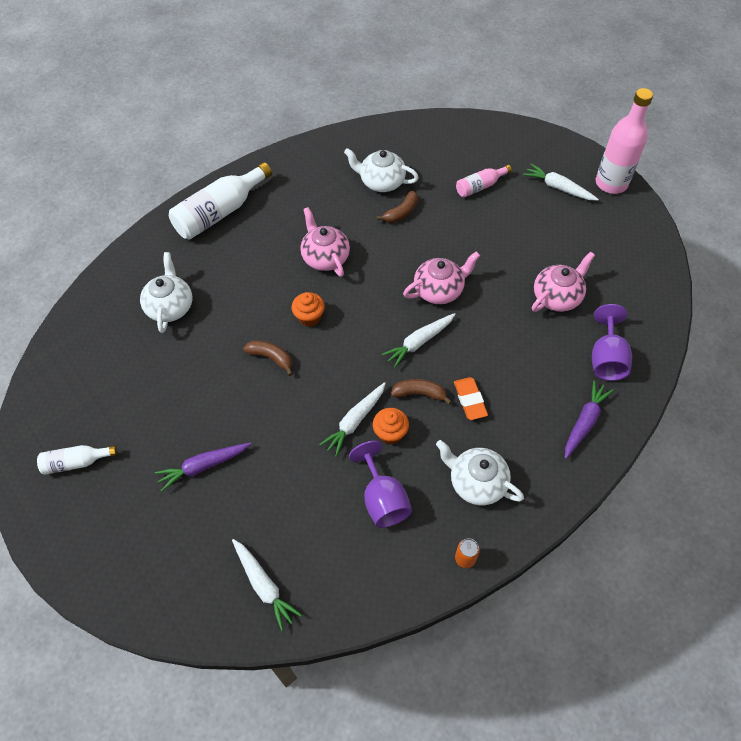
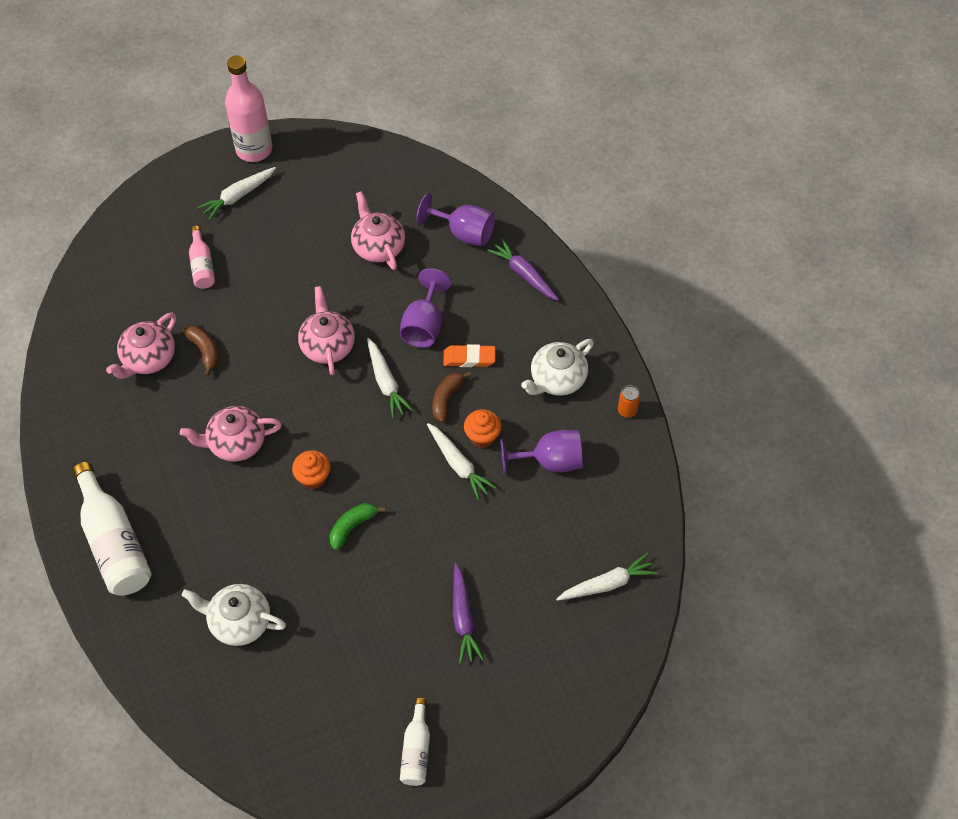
camera: 75 degrees left, 0 degrees up
(271, 358) = (352, 527): brown banana -> green banana
(381, 182) = (148, 359): white teapot -> pink teapot
(490, 355) = (424, 325): none -> purple goblet

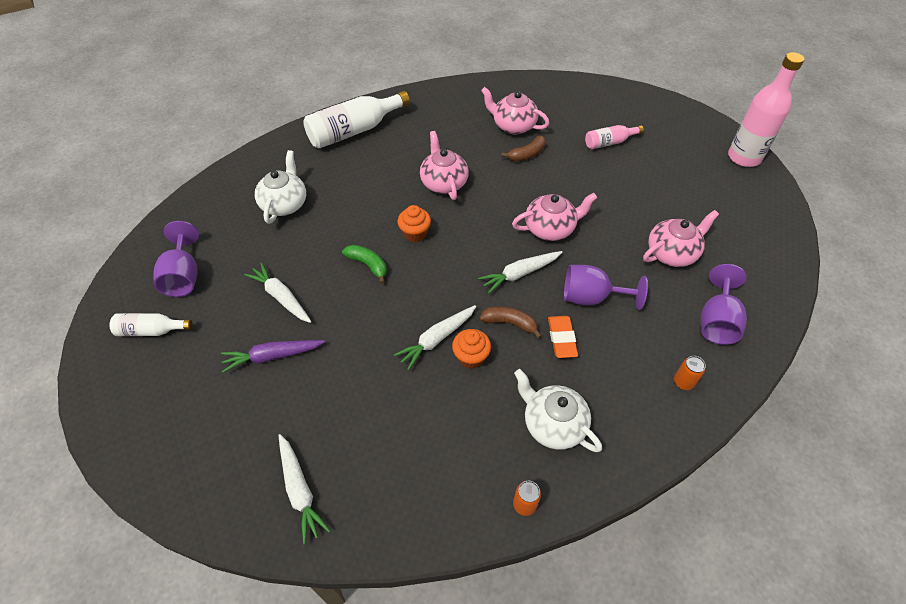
camera: 85 degrees right, 5 degrees down
(238, 196) = (688, 154): white carrot -> white carrot (281, 297)
(524, 274) = (683, 382): purple carrot -> orange can
(550, 461) = (448, 423): purple goblet -> purple goblet (183, 276)

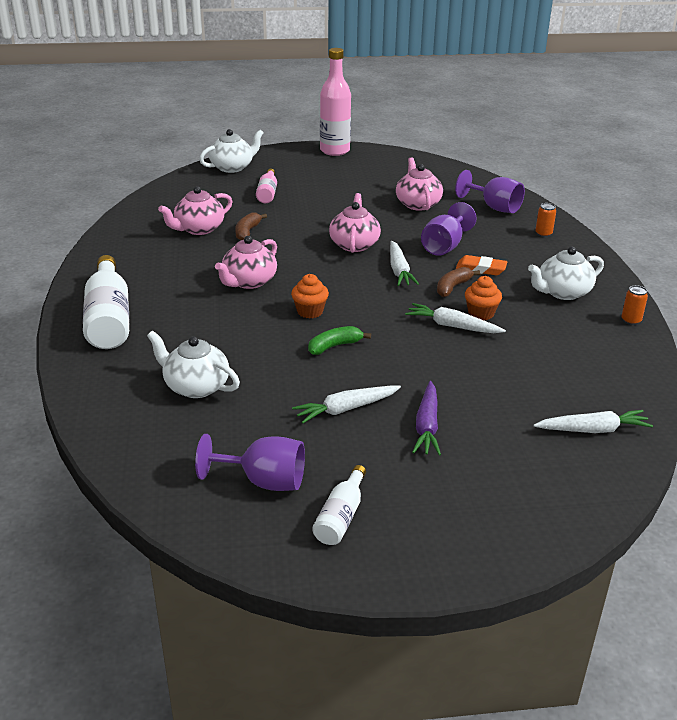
camera: 70 degrees left, 20 degrees down
(437, 339) = (452, 326): white carrot -> white carrot turned 135 degrees clockwise
(443, 183) = (248, 282): pink teapot -> pink teapot turned 60 degrees counterclockwise
(527, 154) = (247, 232): brown banana -> brown banana turned 150 degrees counterclockwise
(643, 105) = (232, 167): none -> white teapot

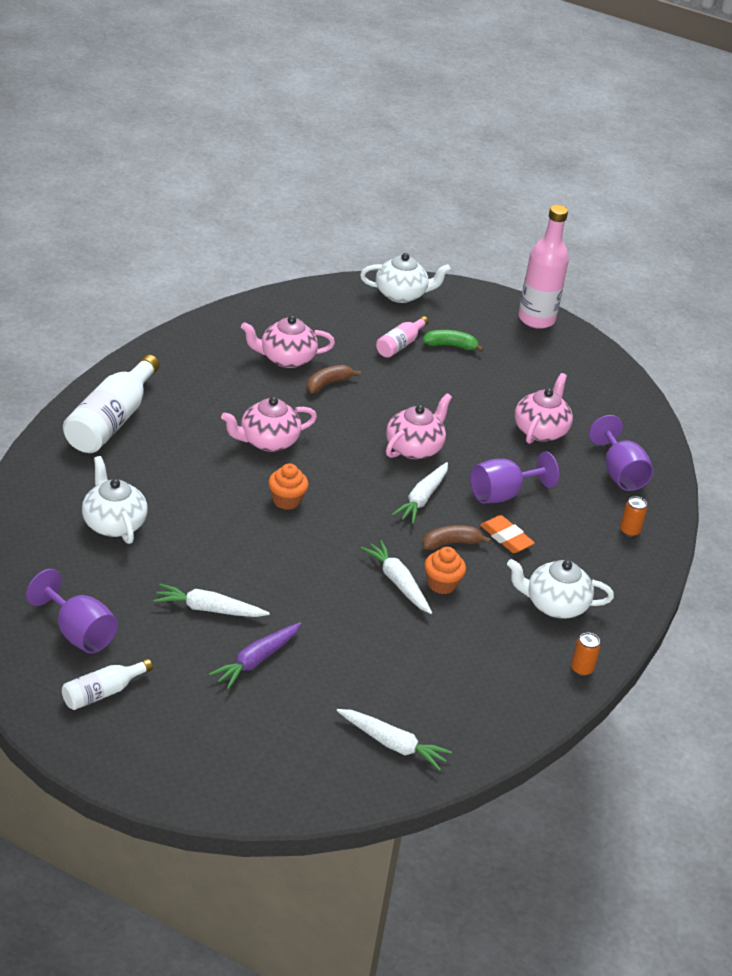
camera: 30 degrees right, 5 degrees up
(334, 346) = (267, 546): green banana -> green banana (450, 346)

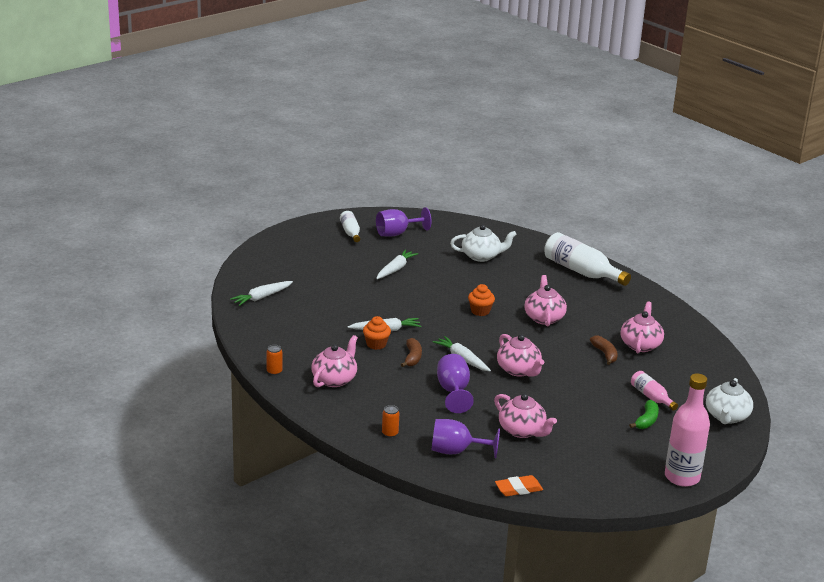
camera: 115 degrees right, 10 degrees down
(256, 660) = (348, 274): purple carrot -> none
(506, 537) = (408, 380): orange eraser -> orange eraser (518, 489)
(554, 605) = (334, 379): white teapot -> pink teapot

